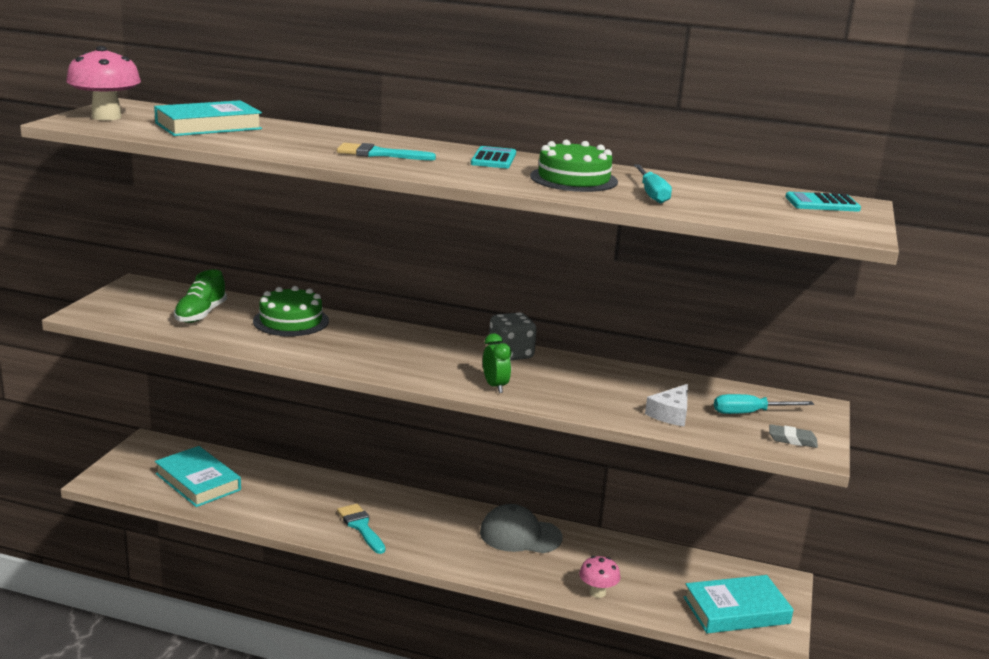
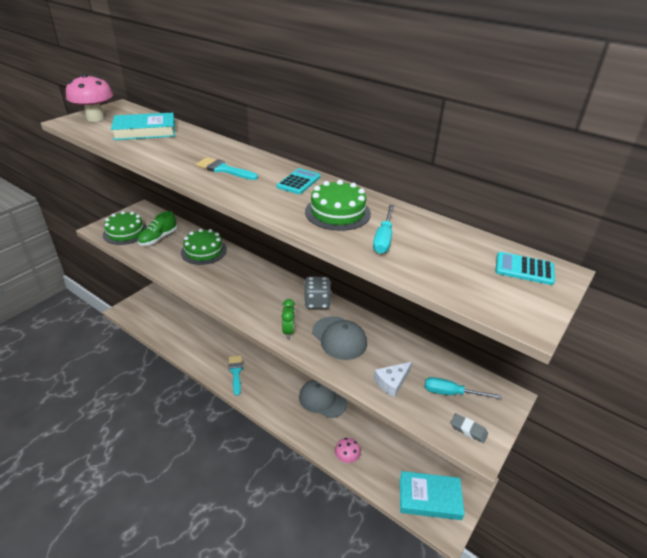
camera: 20 degrees right, 15 degrees up
(136, 313) = (125, 232): none -> green cake
(198, 482) = (169, 321): turquoise book -> none
(570, 384) = (339, 338): none -> grey cap

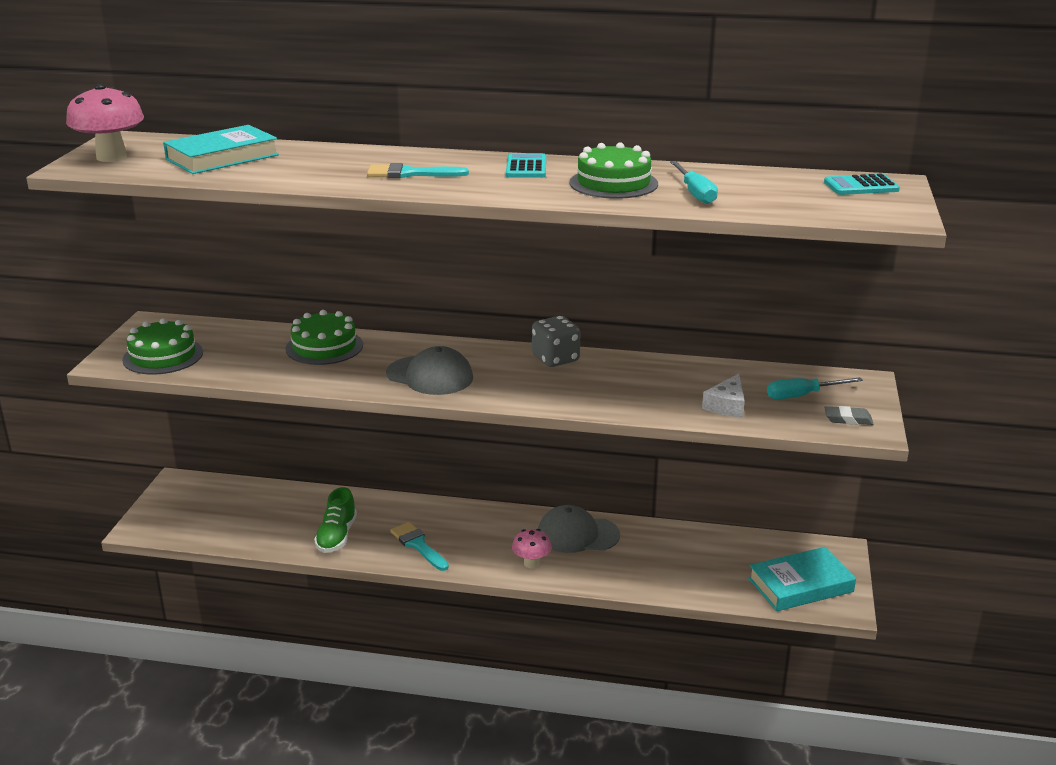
camera: 25 degrees left, 10 degrees down
(158, 238) = (229, 350): green shoe -> green shoe (336, 536)
(288, 331) = (549, 396): green clock -> none
(339, 338) = (622, 384): grey cap -> grey cap (430, 376)
(346, 458) = (665, 584): pink mushroom -> pink mushroom (531, 563)

